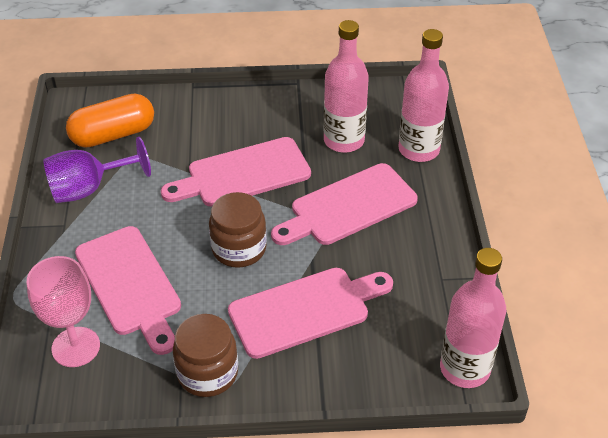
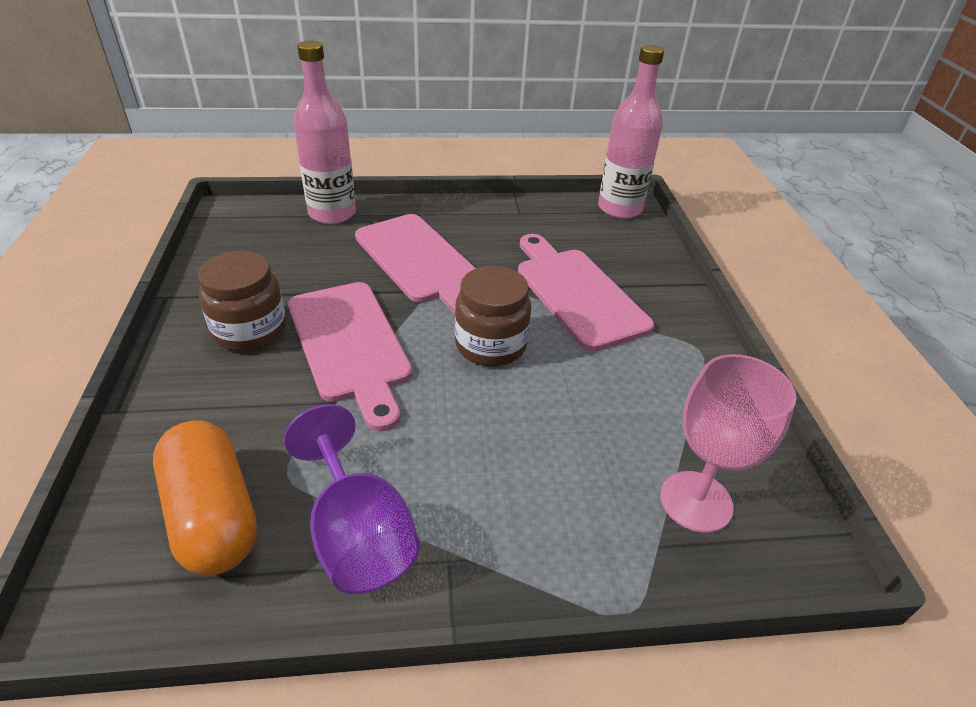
camera: 95 degrees left, 5 degrees down
(130, 285) = (569, 450): pink cutting board -> none
(207, 373) = (686, 364): brown jar -> brown jar (250, 331)
(344, 140) = (303, 261): pink bottle -> none

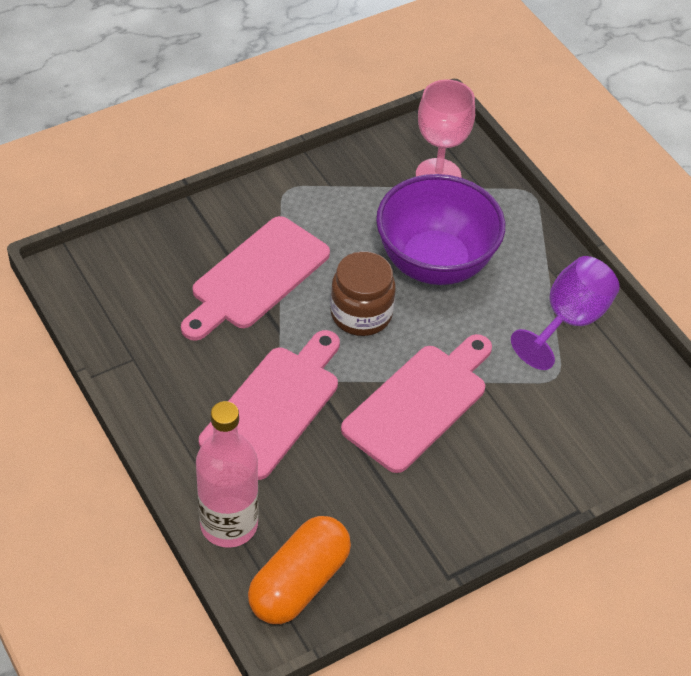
camera: 115 degrees left, 10 degrees up
(212, 515) = (607, 397): orange capsule -> orange capsule (299, 583)
(250, 331) = (447, 481): brown jar -> none
(533, 432) = (435, 263): none -> purple bowl
(619, 208) = (78, 278): pink bottle -> none

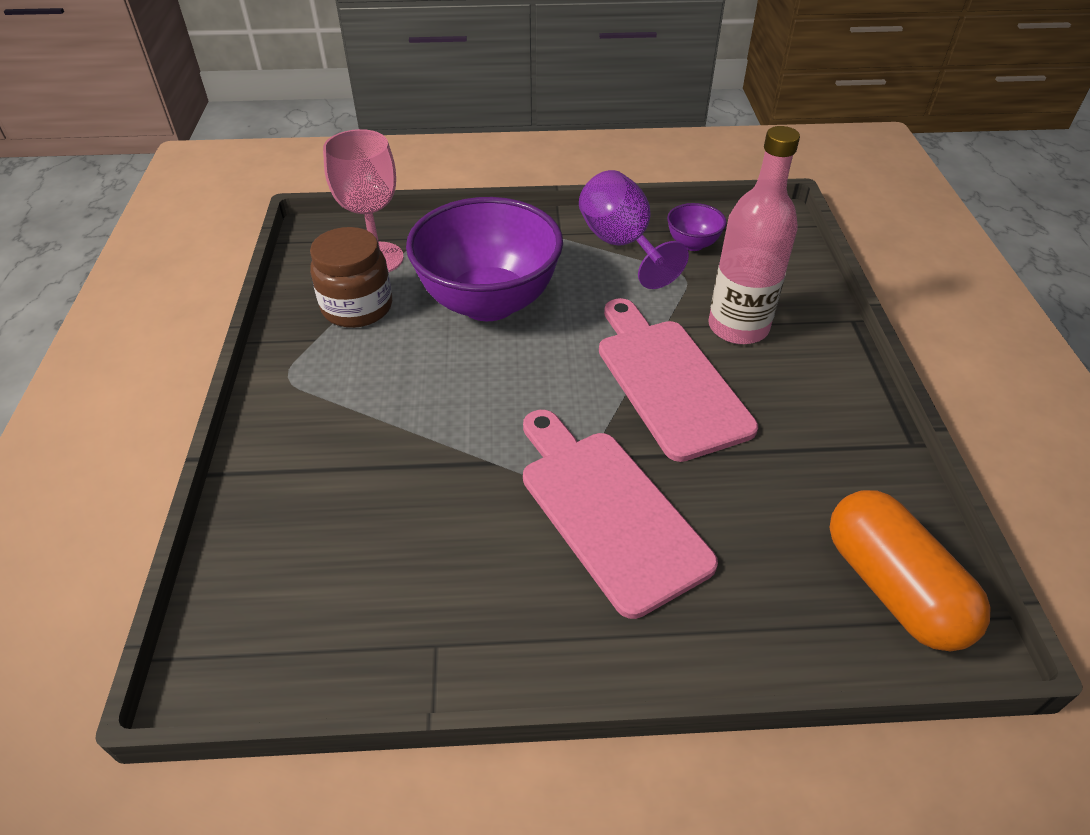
camera: 60 degrees left, 5 degrees down
(229, 524) = (777, 632): pink bottle -> pink bottle (738, 327)
(256, 277) = (395, 454): pink cutting board -> none
(361, 314) = (517, 382): brown jar -> brown jar (357, 307)
(607, 369) = (692, 244): none -> purple bowl

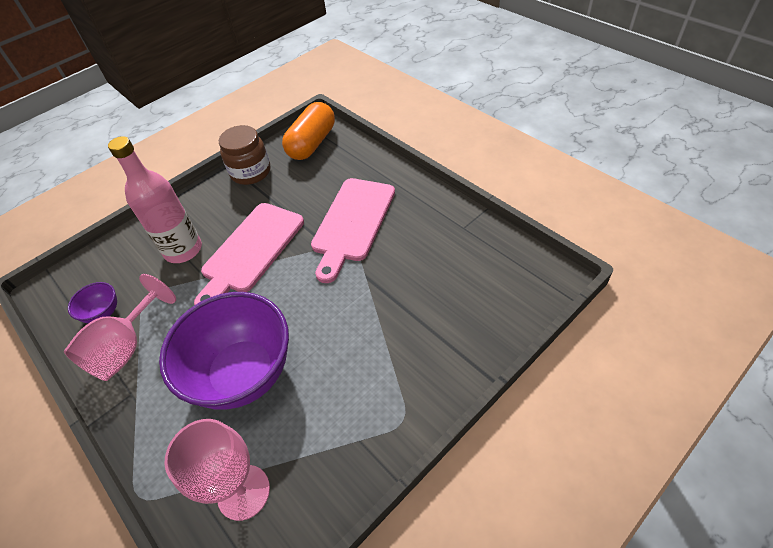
camera: 125 degrees left, 5 degrees up
(357, 307) = (308, 447): brown jar -> brown jar (251, 172)
(621, 245) = (126, 348): purple goblet -> pink goblet

